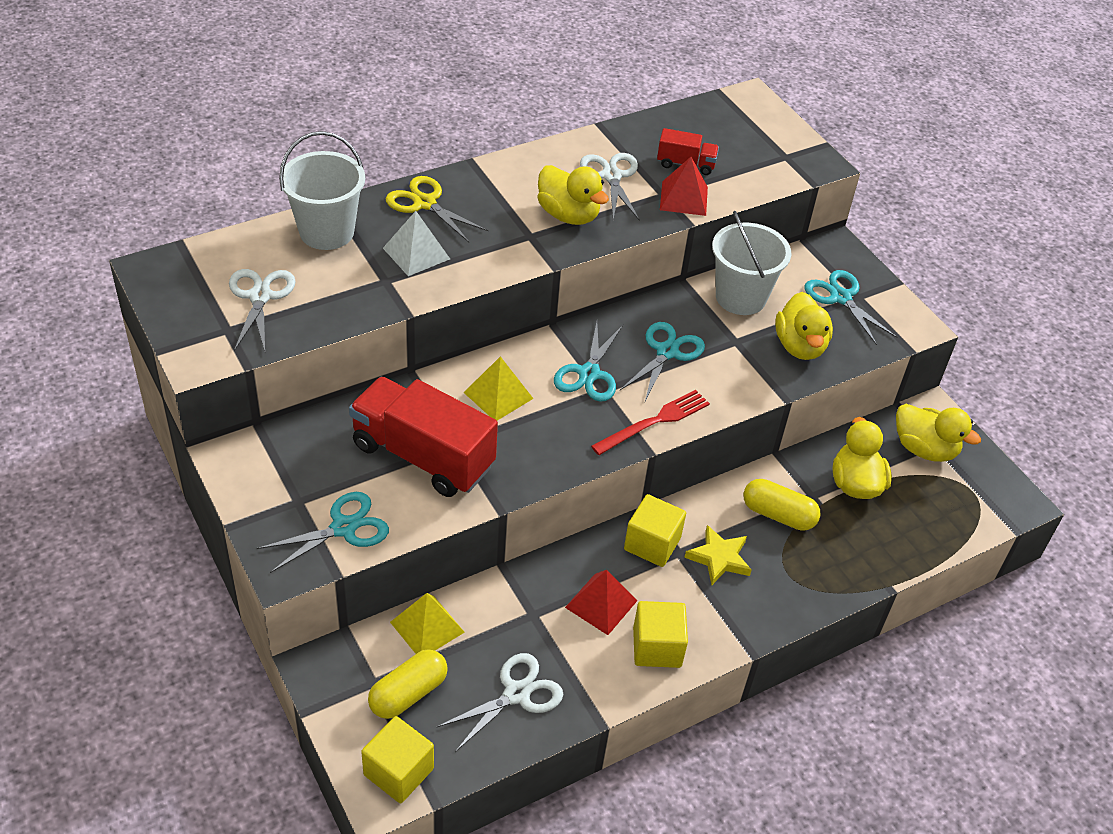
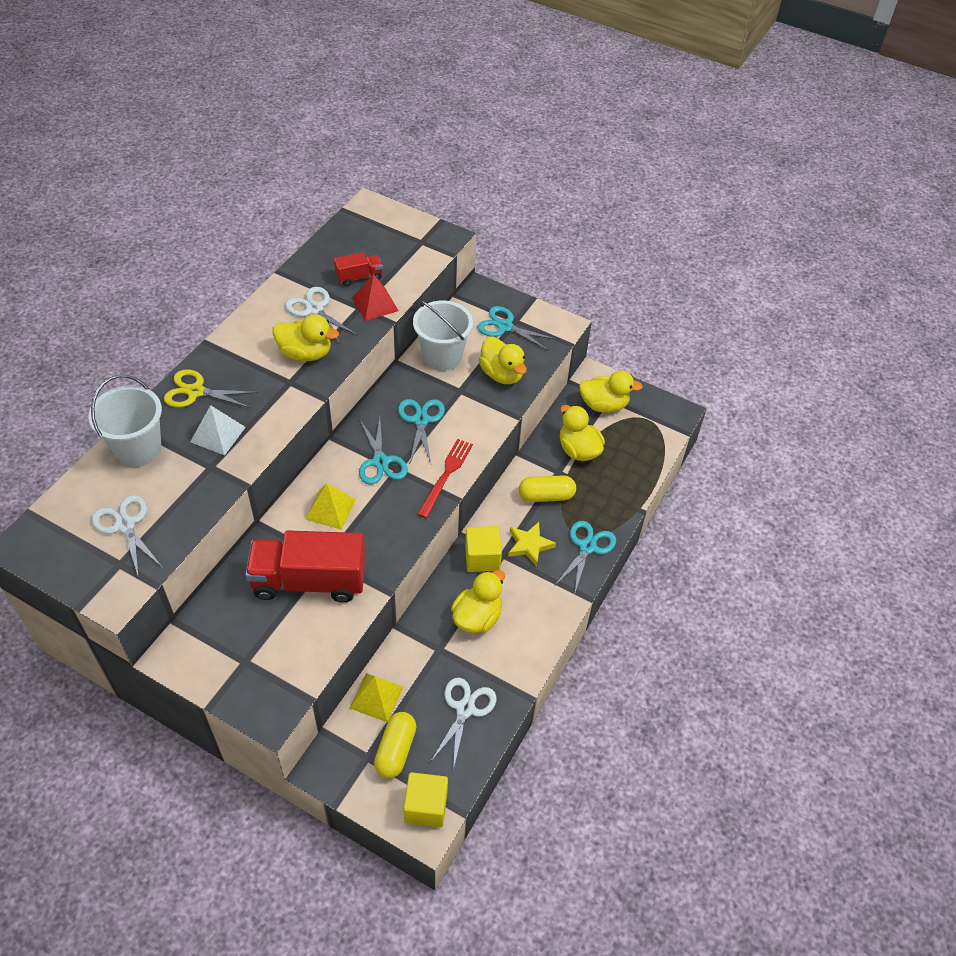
camera: 30 degrees left, 5 degrees up
(343, 528) = (291, 663): turquoise scissors -> turquoise scissors (587, 547)
(601, 603) = (477, 617): red pyramid -> yellow duck
(657, 647) = (530, 627): yellow cube -> none

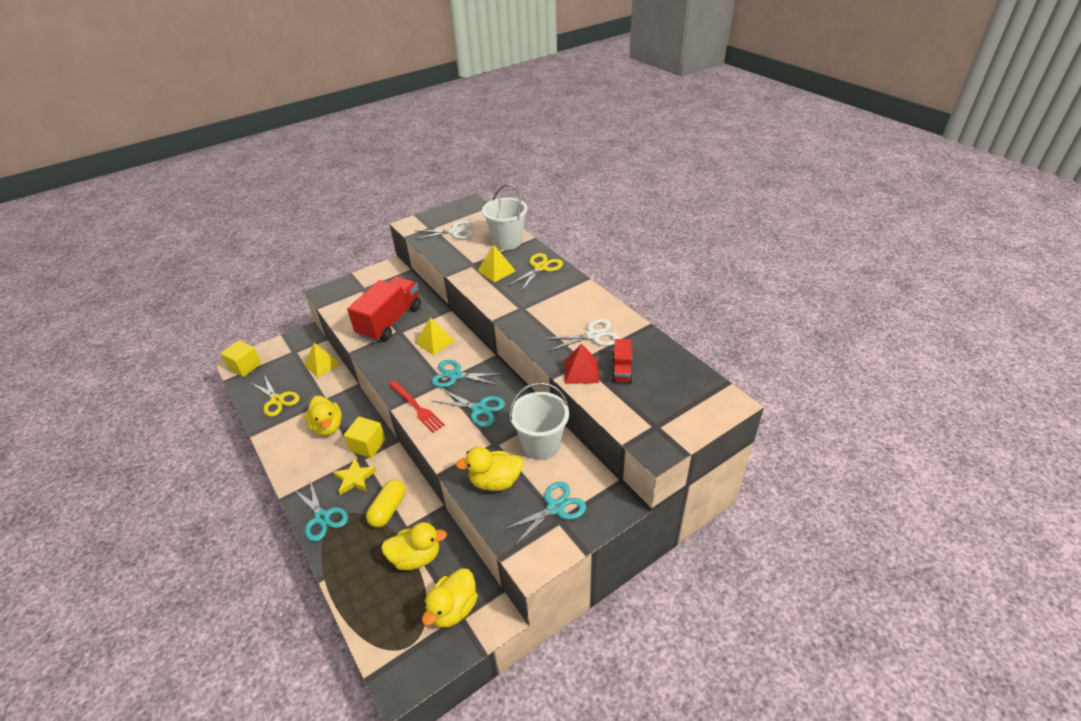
camera: 120 degrees right, 10 degrees down
(217, 434) = (496, 271): white pyramid -> yellow pyramid
(305, 353) = (546, 321): yellow duck -> none
(395, 750) = (285, 363): yellow capsule -> none
(465, 709) = (277, 400): white scissors -> yellow scissors

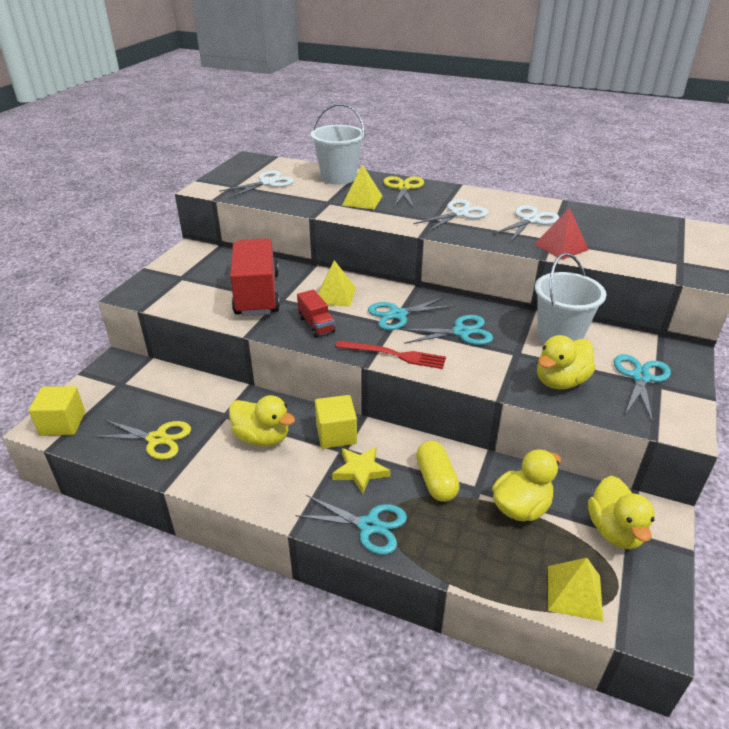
camera: 35 degrees left, 5 degrees down
(322, 364) = (177, 382): yellow pyramid -> yellow pyramid (574, 593)
(548, 309) = (459, 214): none -> white scissors
(621, 370) = (592, 235): red truck -> red truck (316, 325)

